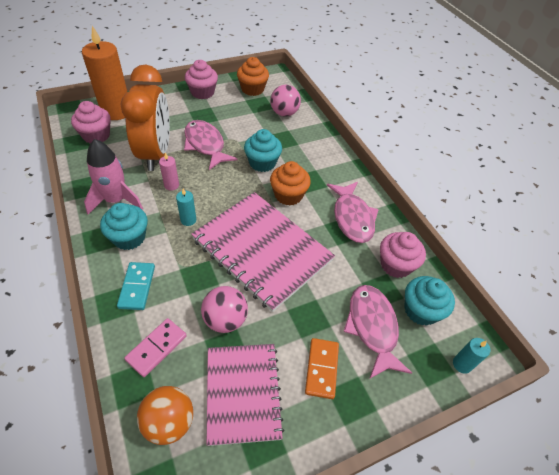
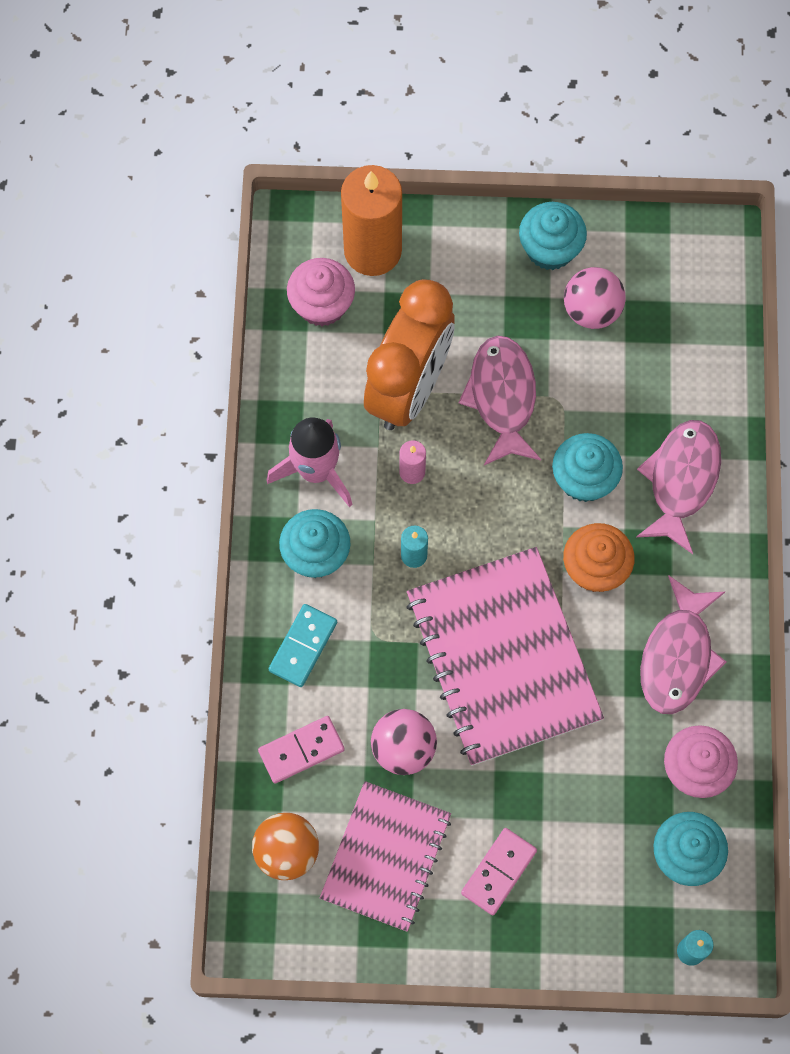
camera: 30 degrees right, 20 degrees up
(202, 92) = (550, 249): pink cupcake -> turquoise cupcake
(252, 89) = (653, 273): orange cupcake -> none
(284, 113) = (685, 365): pink ball -> pink ball (591, 310)
(321, 369) = (498, 872): orange domino -> pink domino
(372, 327) = (599, 848): pink fish -> pink fish (681, 481)

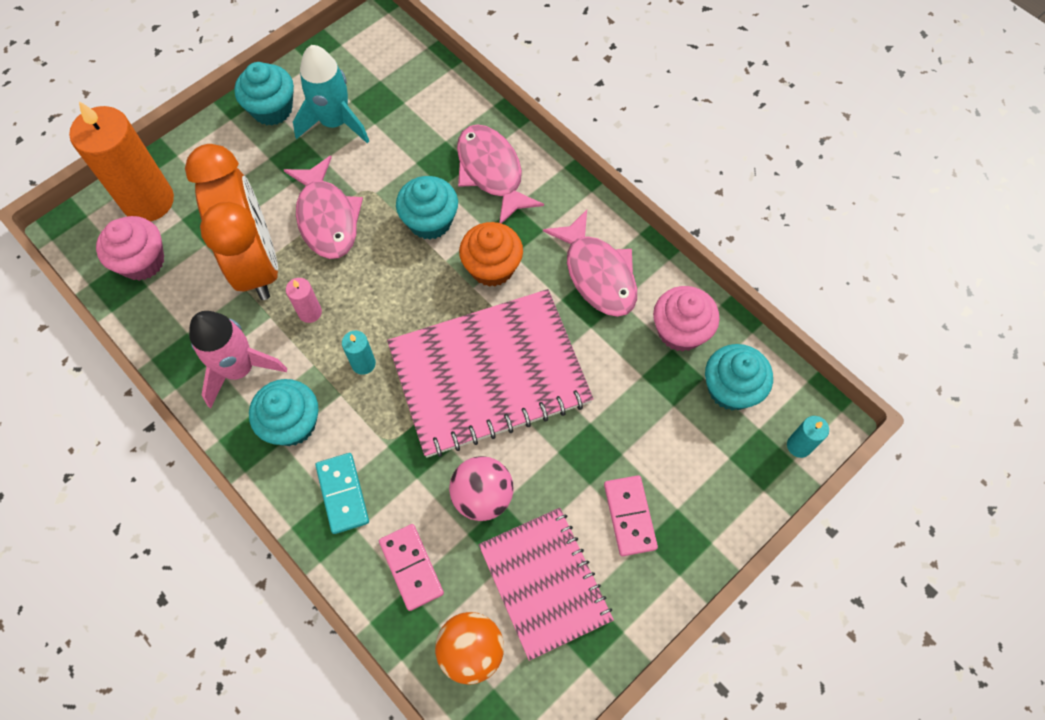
camera: 45 degrees left, 5 degrees down
(301, 750) = (411, 567): pink domino -> pink domino turned 45 degrees counterclockwise
(502, 397) = (327, 217): pink fish -> pink fish turned 150 degrees counterclockwise
(503, 658) = (489, 375): pink notebook -> pink notebook turned 45 degrees counterclockwise
(591, 310) = (335, 122): pink ball -> turquoise rocket

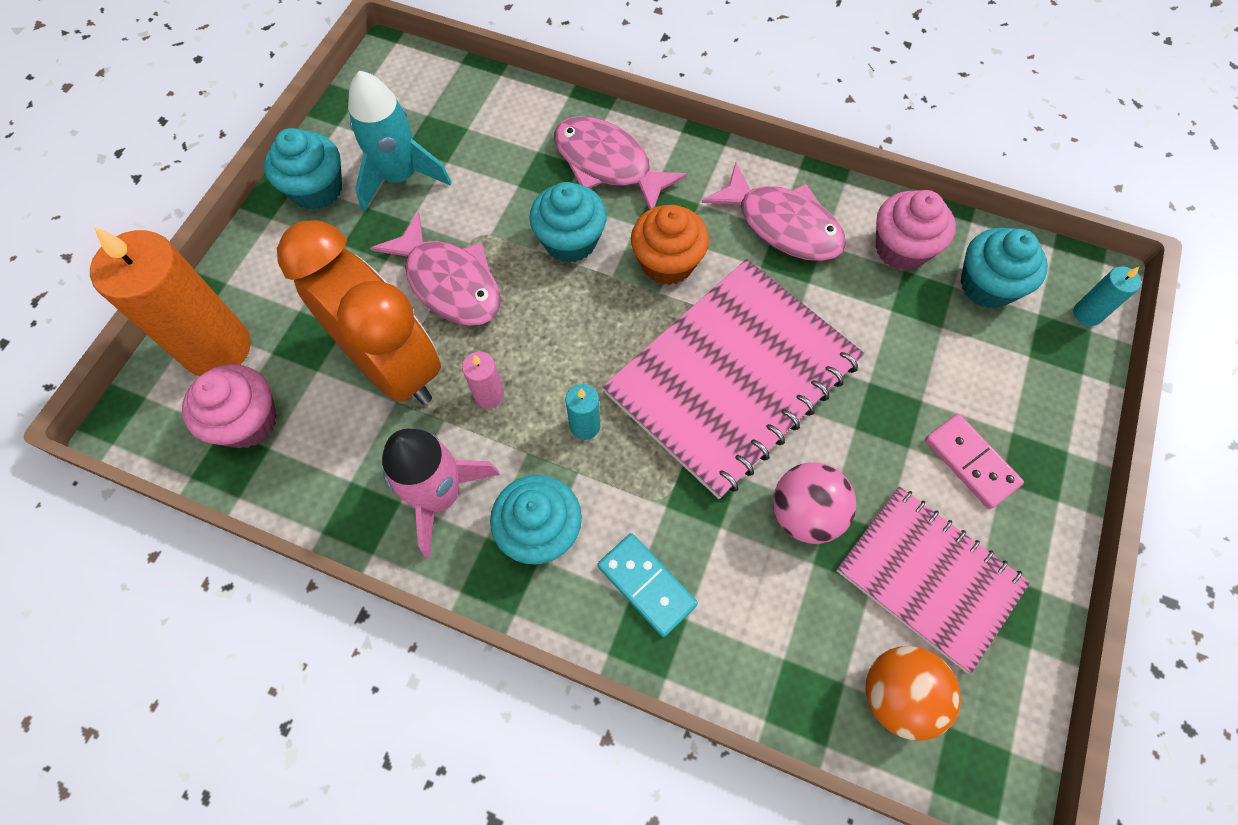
camera: 25 degrees left, 0 degrees up
(411, 567) = (774, 632): pink domino -> none

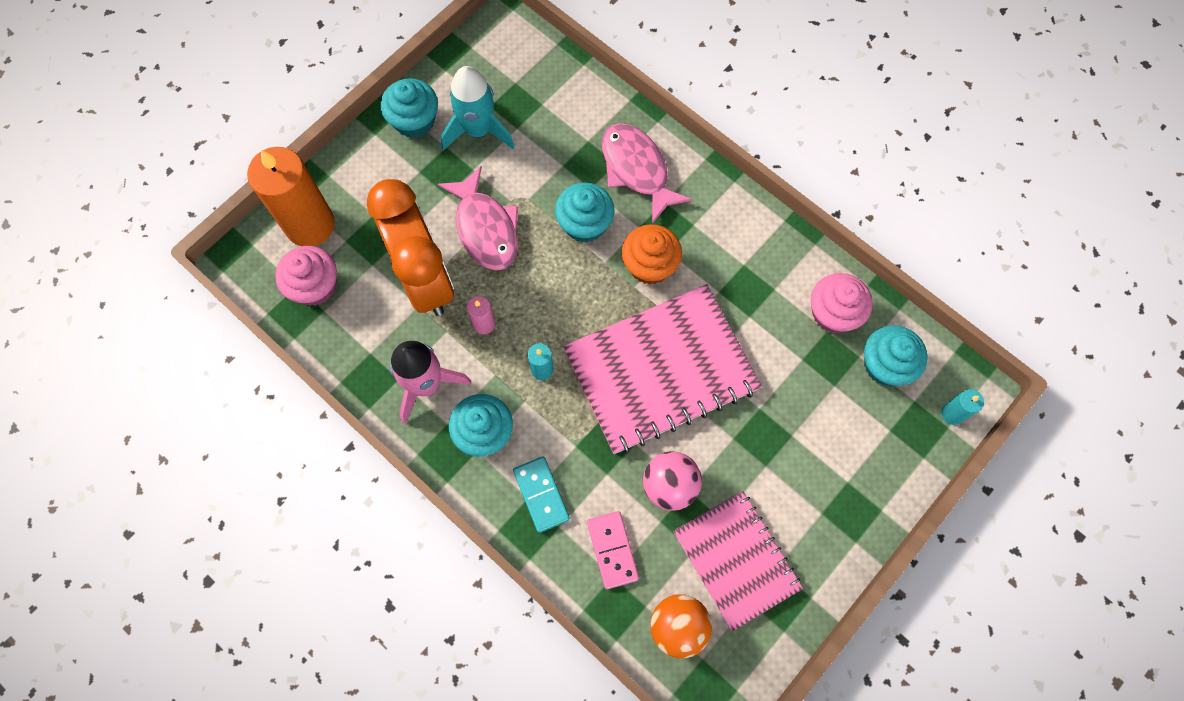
camera: 20 degrees right, 5 degrees up
(782, 225) = (750, 263): pink fish -> none
(970, 462) = (805, 492): pink domino -> pink domino (612, 550)

